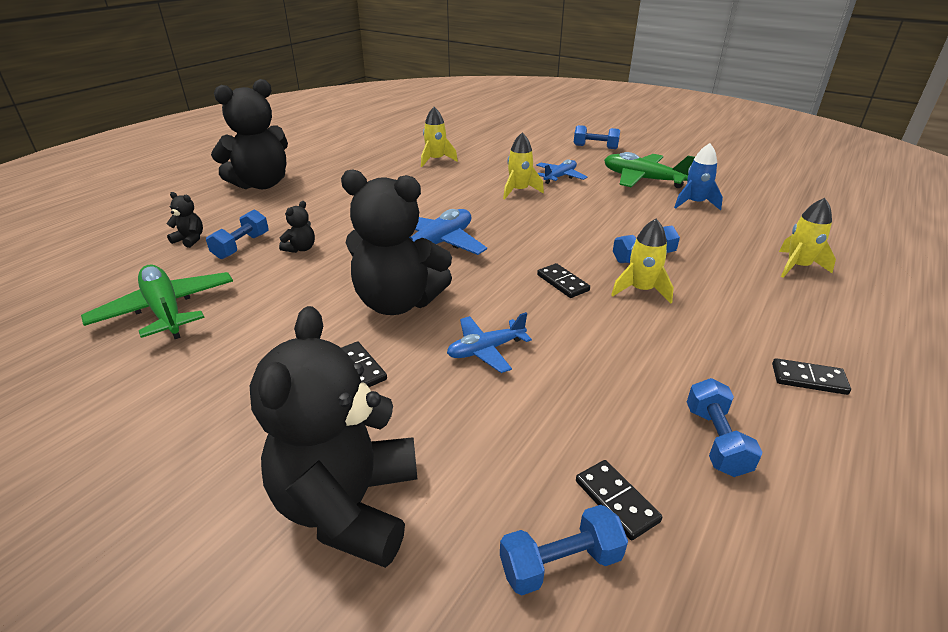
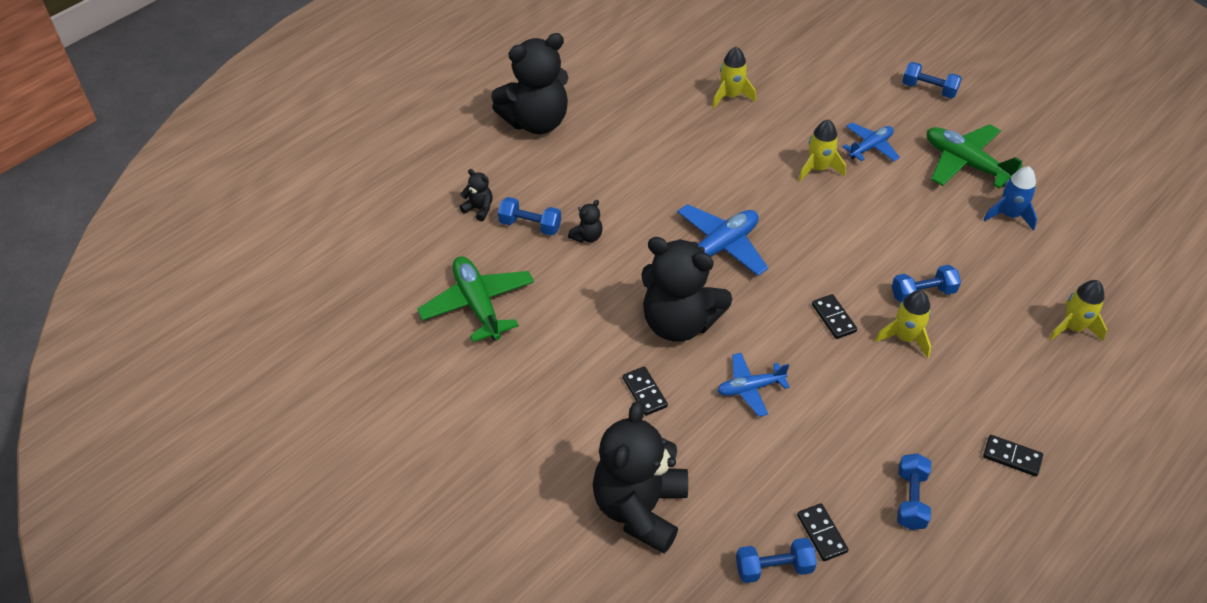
camera: 10 degrees right, 15 degrees up
(241, 246) = (530, 225): blue dumbbell -> blue dumbbell turned 75 degrees clockwise

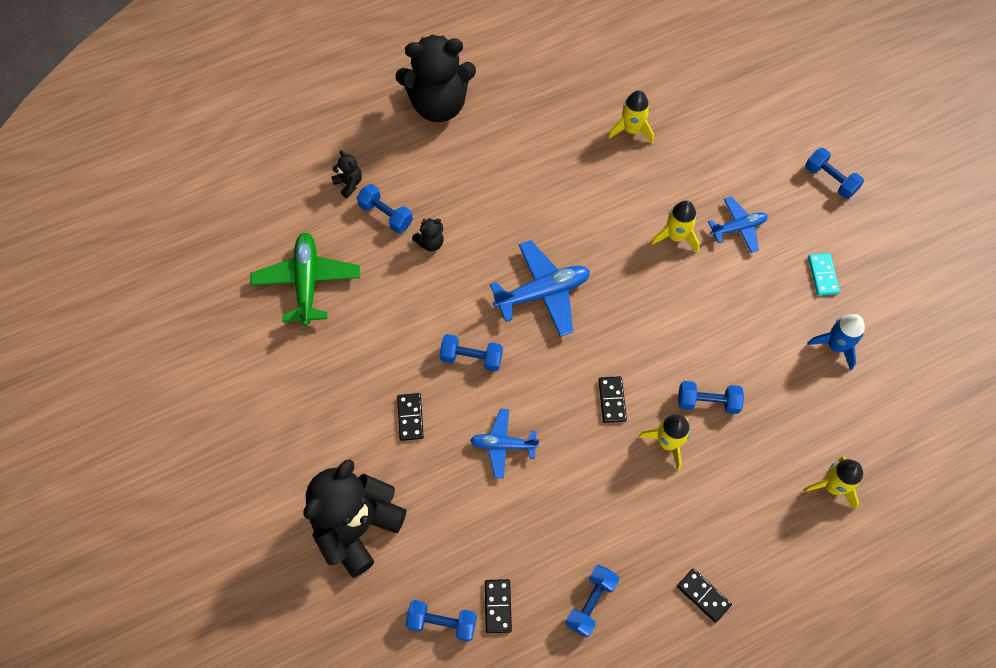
camera: 20 degrees right, 15 degrees up
(679, 322) = (471, 358): black teddy bear -> blue dumbbell
(965, 163) = (822, 275): green plane -> turquoise domino

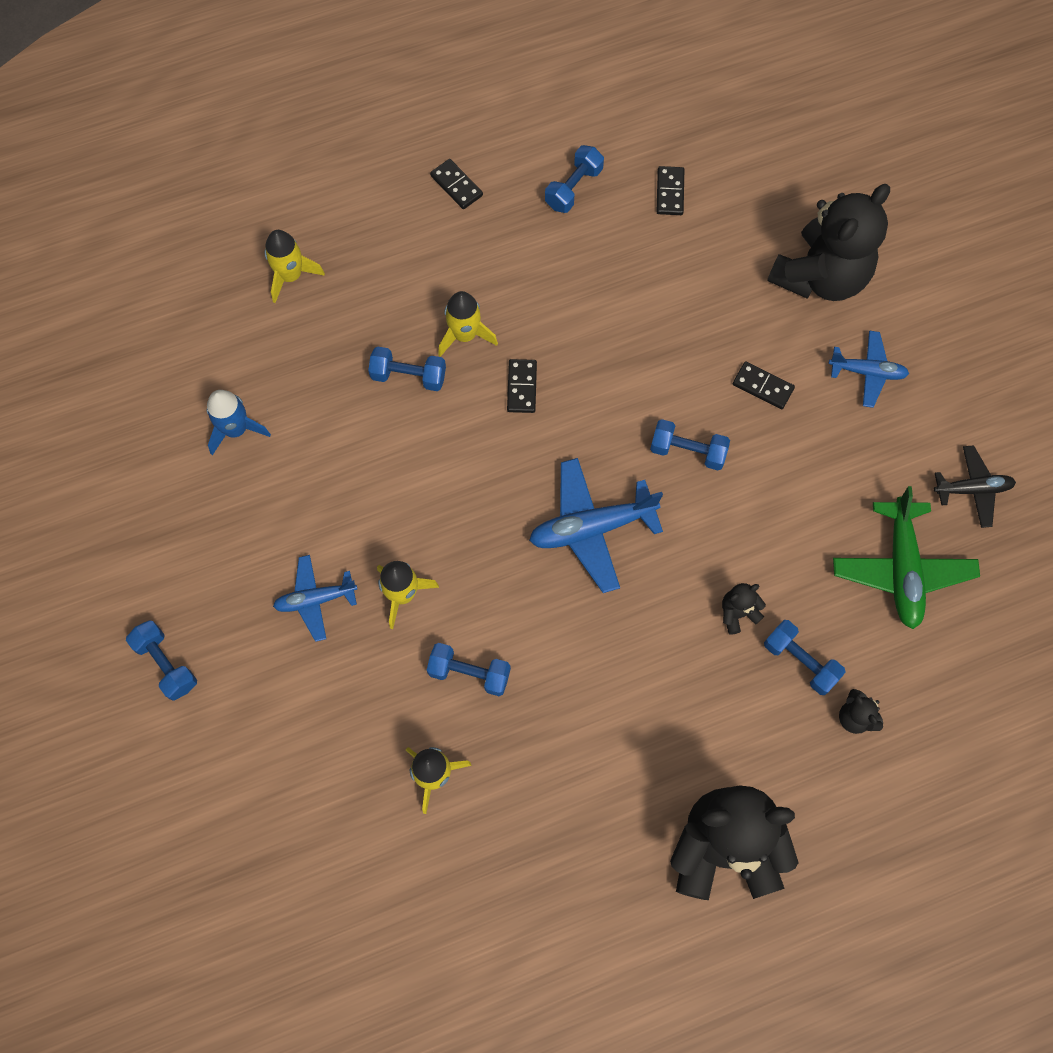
camera: 175 degrees left, 5 degrees up
(245, 346) = (972, 489): none -> black plane
(410, 417) = (763, 386): black domino -> black domino turned 60 degrees counterclockwise
(442, 623) = (728, 182): blue dumbbell -> blue dumbbell (469, 673)
(503, 445) = (654, 347): blue plane -> blue plane (867, 372)
(822, 275) = (223, 523): turquoise domino -> none

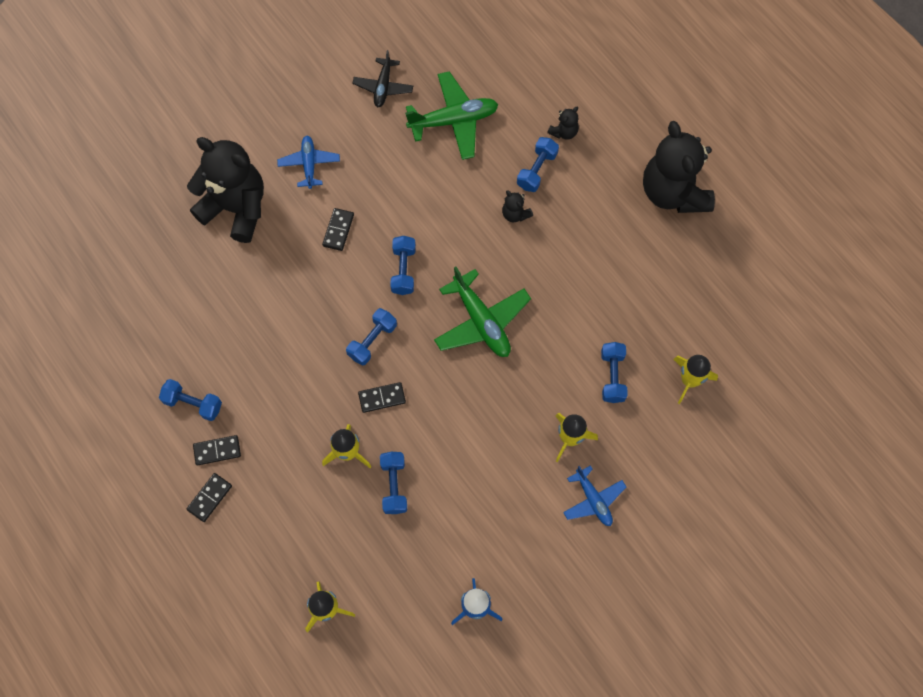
camera: 105 degrees left, 0 degrees up
(166, 664) = (675, 594): blue dumbbell -> blue dumbbell (372, 341)
(591, 528) = (481, 321): blue plane -> green plane
(670, 192) = (182, 329): black domino -> black domino (217, 451)
(972, 489) = (383, 87): black plane -> black plane turned 150 degrees counterclockwise

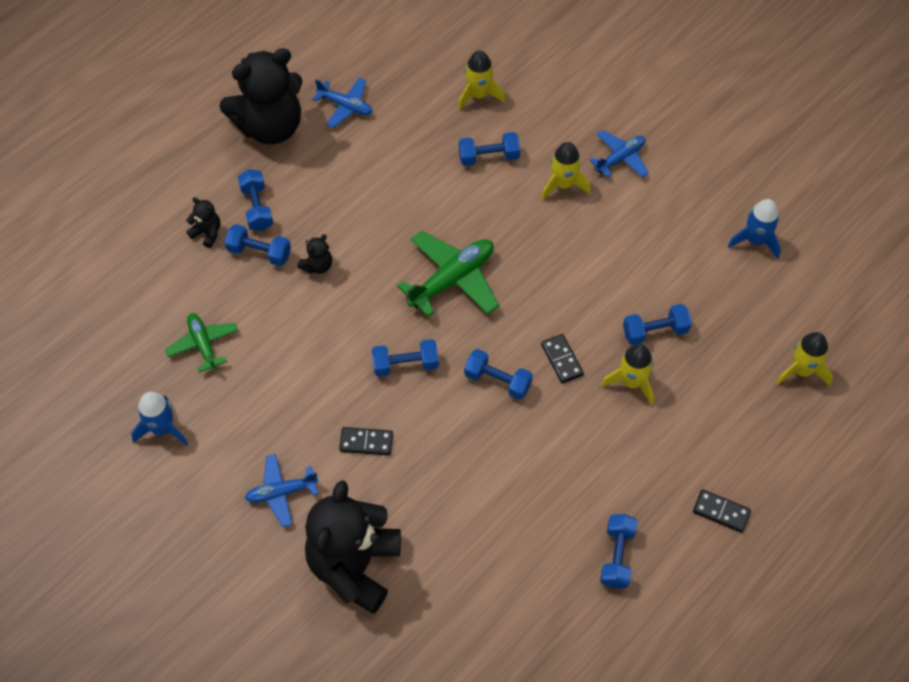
camera: 100 degrees left, 10 degrees down
(217, 451) = (665, 516): black domino -> none
(383, 87) = (162, 429): black plane -> blue rocket
(453, 120) = (203, 344): green plane -> green plane, size x0.62
(584, 172) = (257, 208): none -> blue dumbbell
(690, 258) = (345, 106): none -> blue plane

